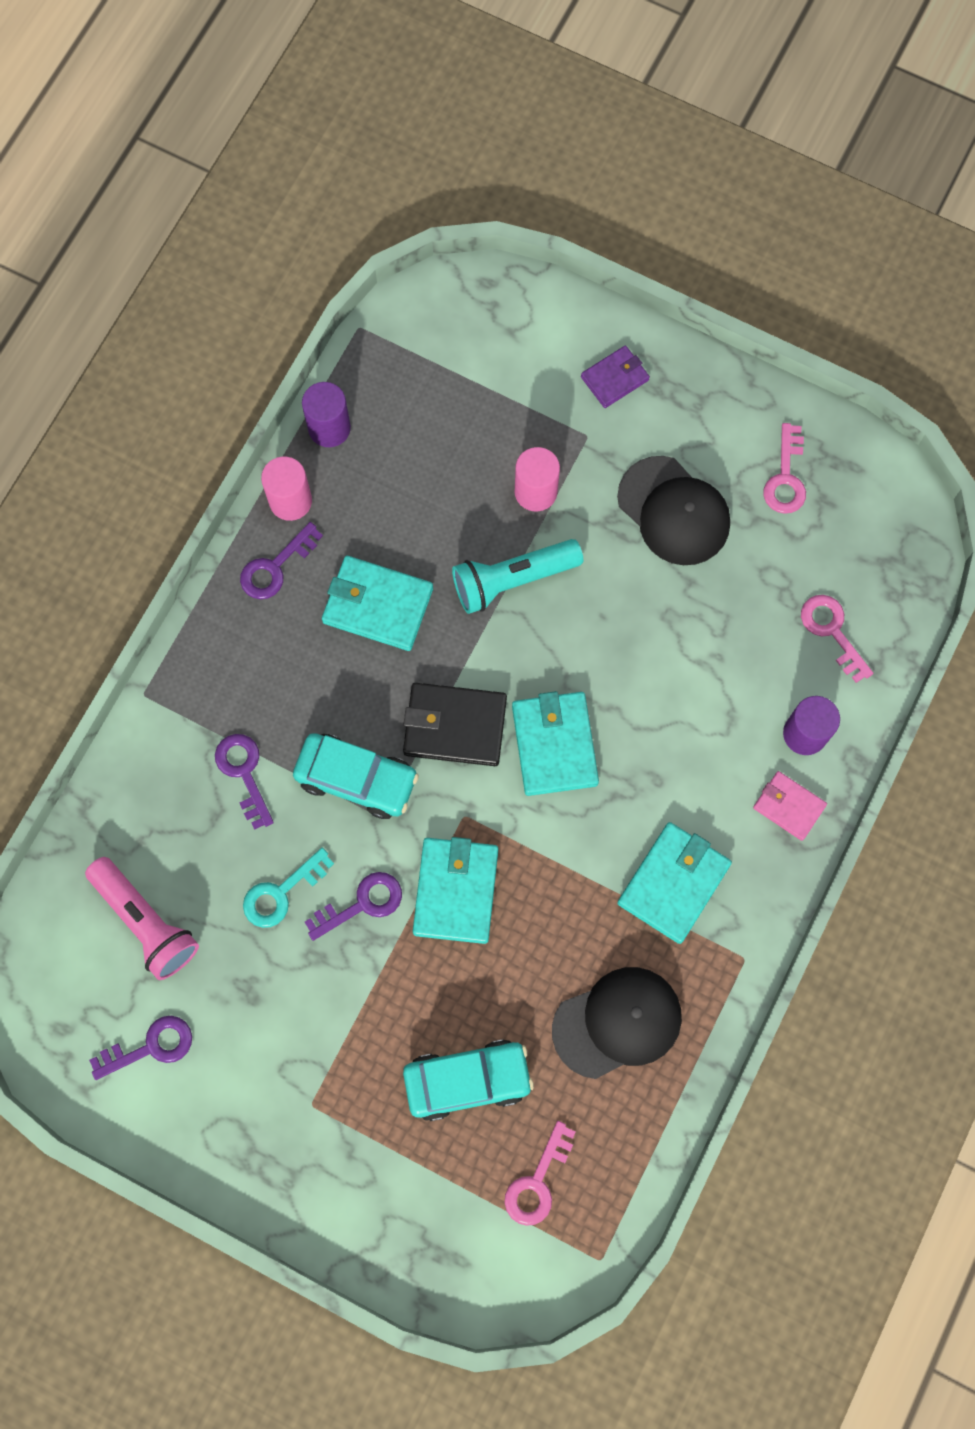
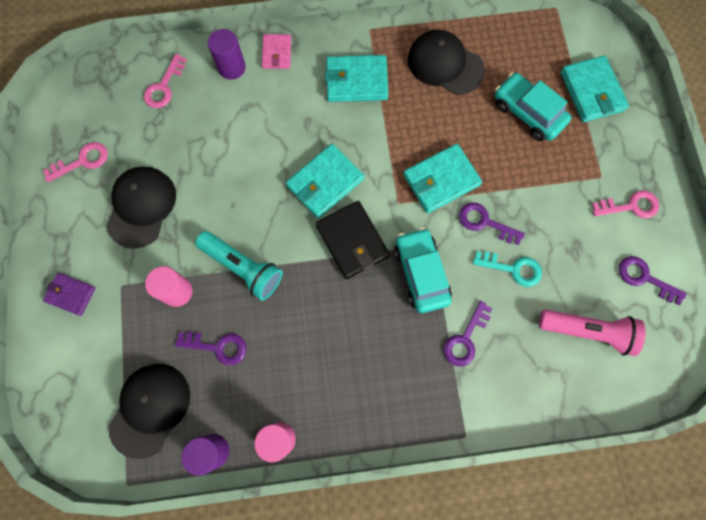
camera: 125 degrees left, 0 degrees up
(145, 922) = (587, 331): pink flashlight -> pink flashlight turned 90 degrees clockwise
(275, 567) = (329, 415): purple key -> purple key (218, 347)
(378, 605) = (311, 334): turquoise wallet -> turquoise wallet (591, 91)
(421, 391) = (150, 409): none -> black cap
(537, 1182) = (546, 53): pink key -> pink key (630, 206)

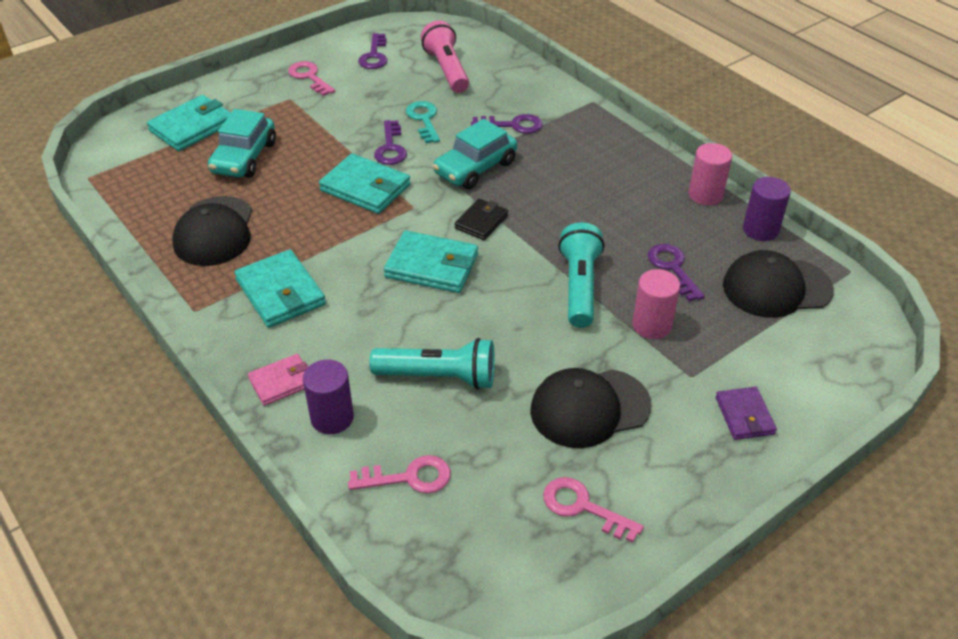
camera: 120 degrees left, 30 degrees down
(223, 137) = (439, 377): none -> turquoise flashlight
(352, 241) = (481, 222): black wallet -> black wallet, size x0.61

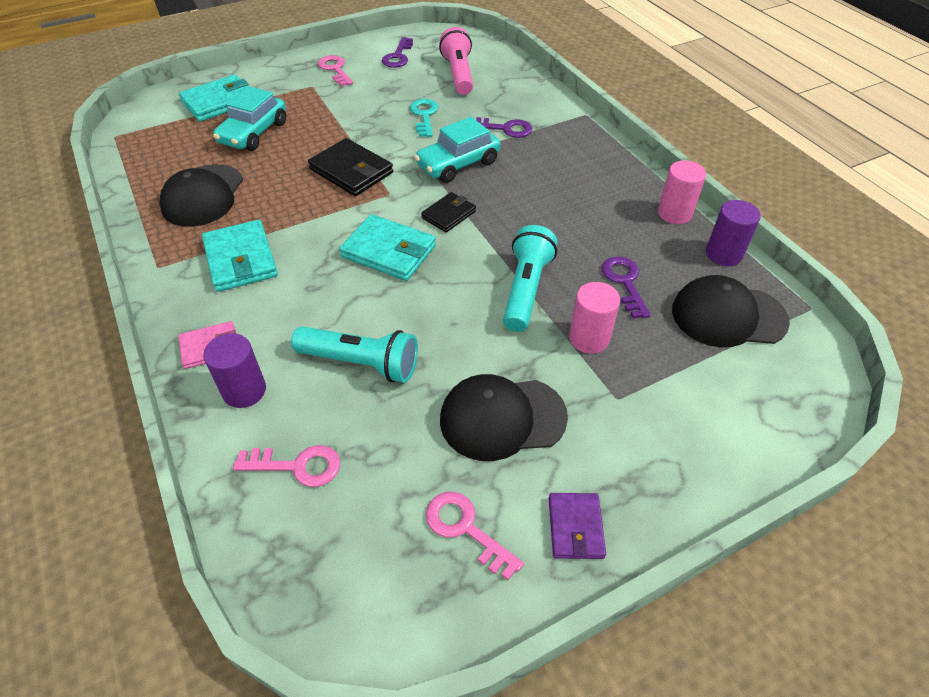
camera: 10 degrees right, 5 degrees up
(365, 188) = (351, 171): turquoise wallet -> black wallet
(390, 148) = (386, 137): purple key -> none
(744, 416) = (664, 451): purple wallet -> purple wallet (575, 527)

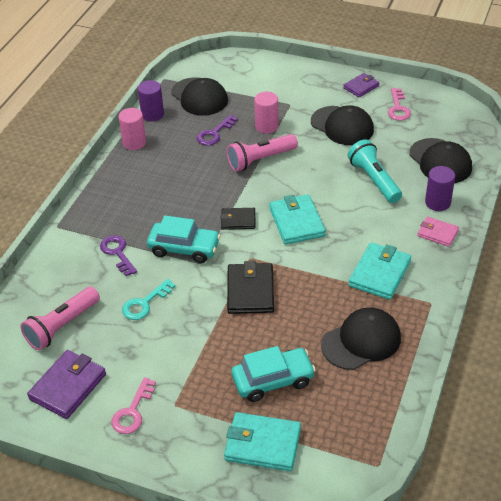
camera: 130 degrees left, 5 degrees down
(297, 466) = (440, 161): pink key -> black cap
(398, 56) = (68, 386): purple key -> purple wallet
(526, 289) = (260, 160): turquoise flashlight -> pink flashlight

